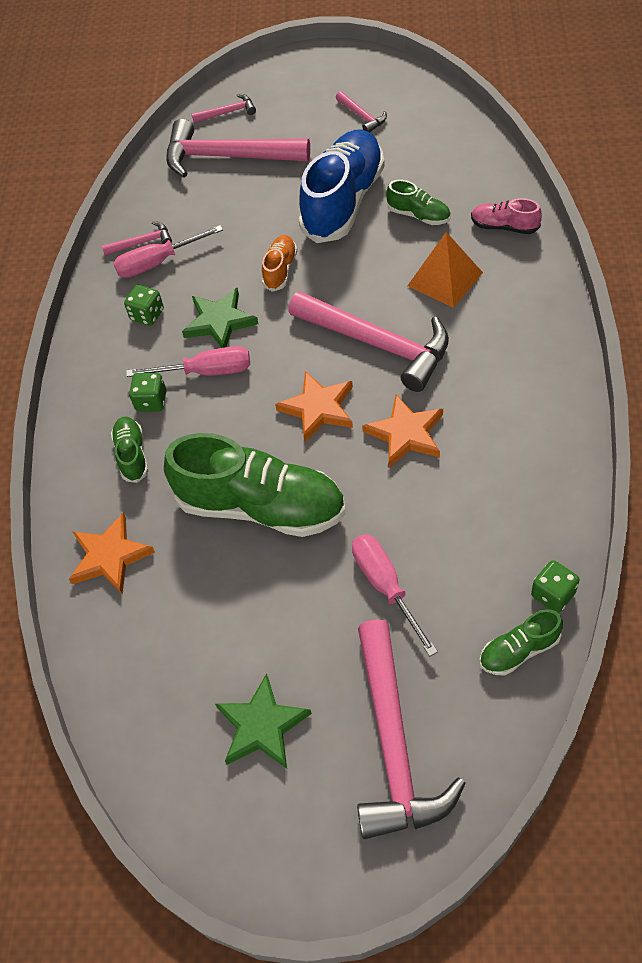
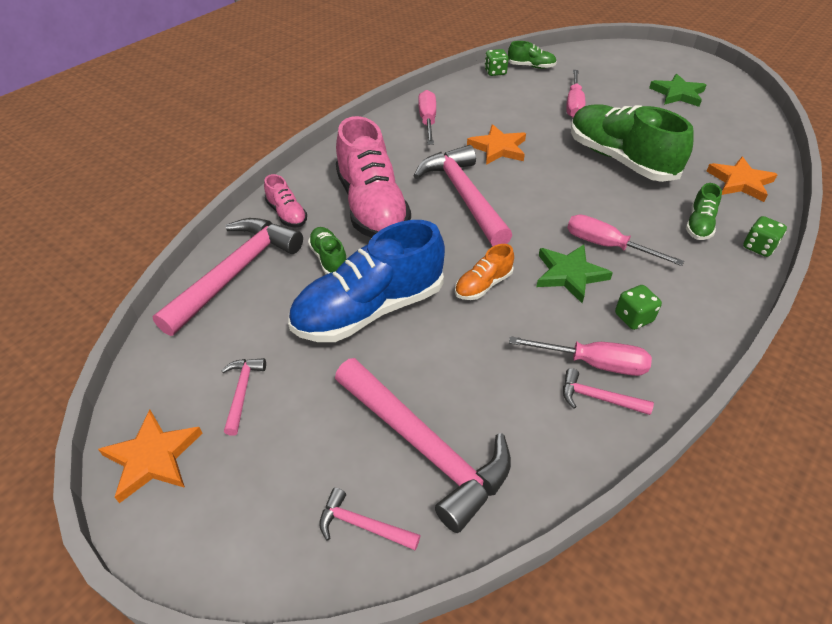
camera: 150 degrees left, 10 degrees down
(151, 401) = (666, 249): green dice -> green dice (758, 247)
(318, 408) = (540, 184): orange star -> orange star (153, 458)
(394, 744) = (615, 68): pink hammer -> pink hammer (236, 272)
(445, 279) = (372, 207): orange pyramid -> pink shoe
(525, 425) = (427, 121): none -> pink screwdriver

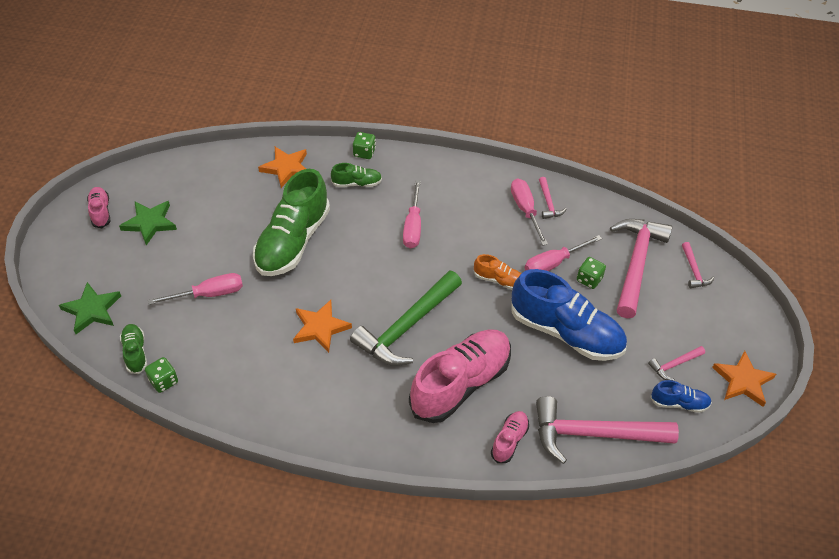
camera: 120 degrees left, 5 degrees up
(195, 365) = (679, 403): none -> blue shoe
(329, 259) = (537, 381): green shoe -> none
(427, 121) = (301, 401): pink screwdriver -> pink screwdriver (553, 263)
(463, 196) = (406, 327): pink hammer -> green hammer
(569, 274) = (456, 238): green star -> green star (92, 310)
(633, 317) = (475, 200): green dice -> green dice (589, 279)
(701, 75) = (100, 212): none -> pink shoe

